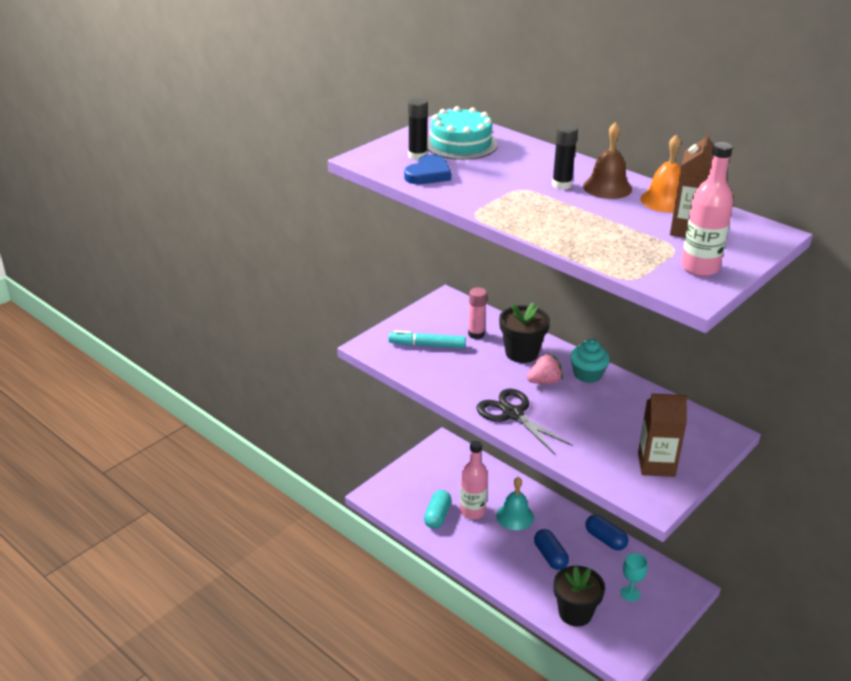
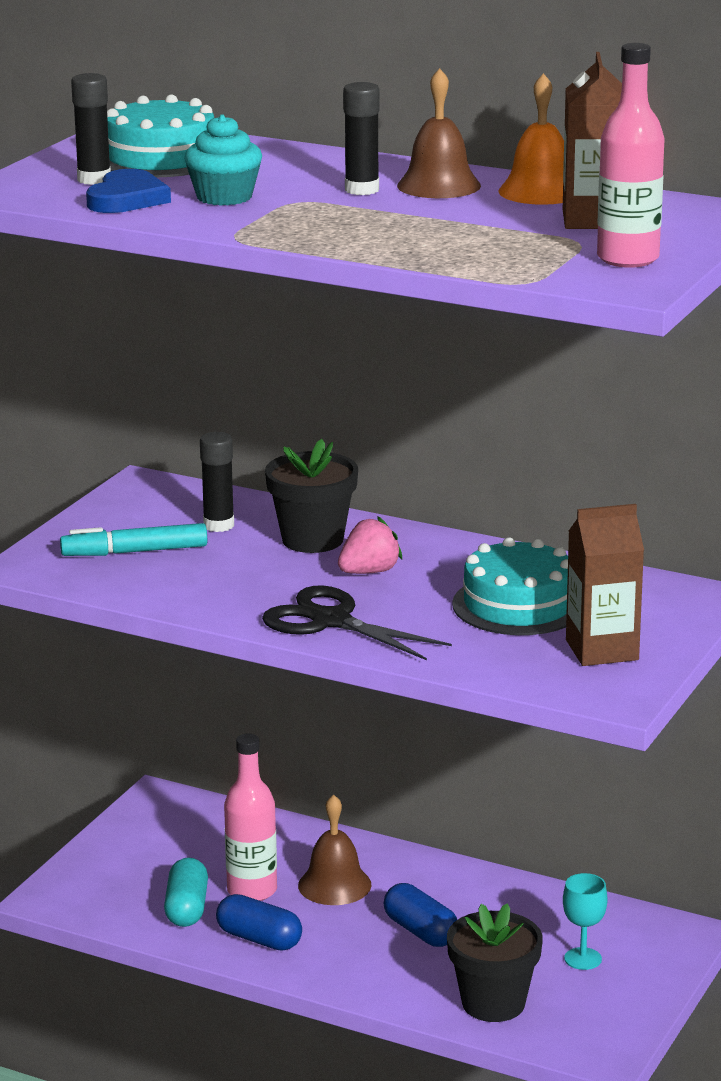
camera: 15 degrees left, 10 degrees down
(476, 334) = (218, 525): pink glue stick -> black glue stick
(515, 516) = (334, 885): turquoise bell -> brown bell
(587, 374) = (441, 552): turquoise cupcake -> turquoise cupcake (224, 197)
(605, 539) = (513, 890): blue capsule -> blue capsule (259, 939)
(619, 421) = (518, 605): none -> turquoise cake

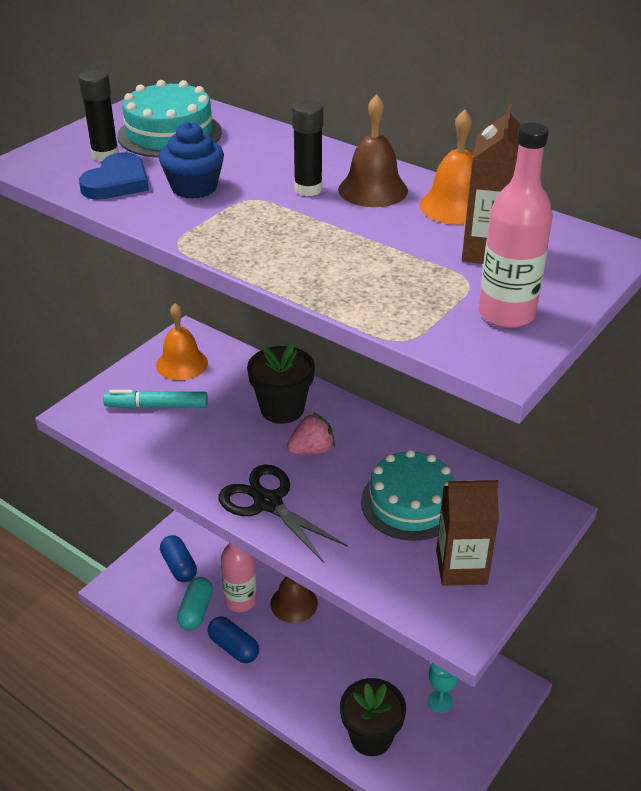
camera: 10 degrees right, 15 degrees up
(150, 510) = (182, 364): none -> orange bell
(218, 525) = (222, 385): black glue stick -> none
(224, 197) = (194, 188): turquoise cupcake -> blue cupcake
(420, 931) = (338, 657): blue capsule -> blue capsule (179, 566)

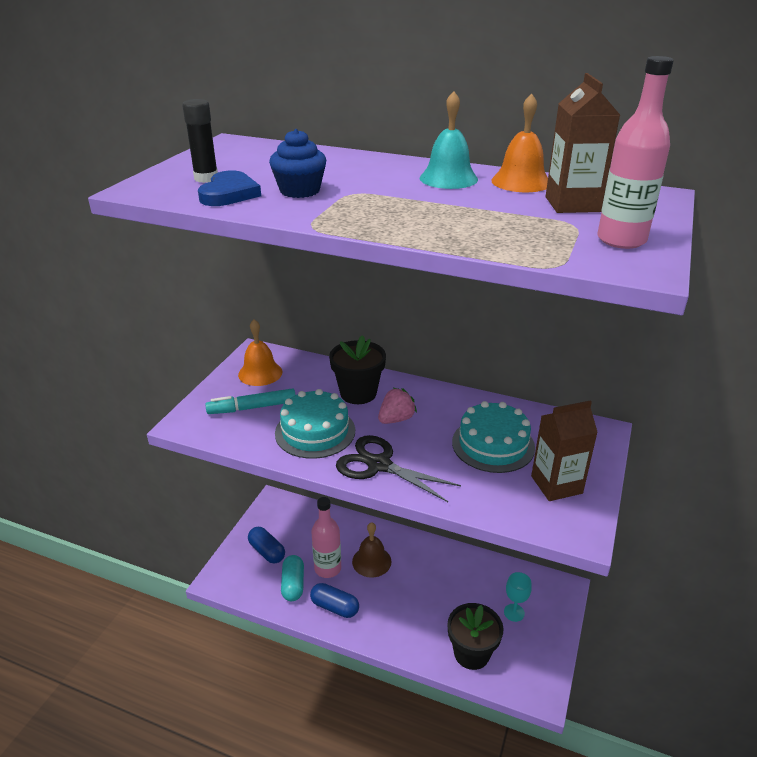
camera: 15 degrees left, 5 degrees down
(169, 134) = (253, 161): turquoise cake -> turquoise cake (315, 431)
(308, 189) = (396, 183): black glue stick -> none
(373, 190) = (448, 178): brown bell -> turquoise bell

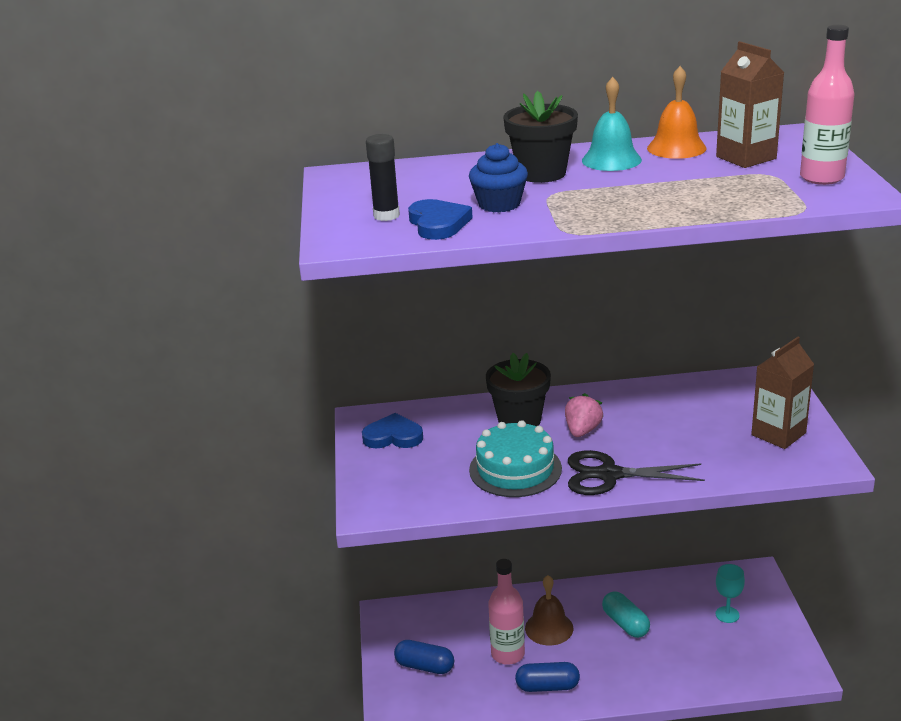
camera: 25 degrees left, 5 degrees down
(252, 407) = (424, 471): turquoise marker -> none
(260, 373) = (393, 436): orange bell -> blue heart
(293, 584) = (483, 685): turquoise capsule -> turquoise capsule (625, 624)
(471, 653) = (716, 667): black flower pot -> black flower pot (541, 173)
(493, 444) = (693, 421): turquoise cake -> none

